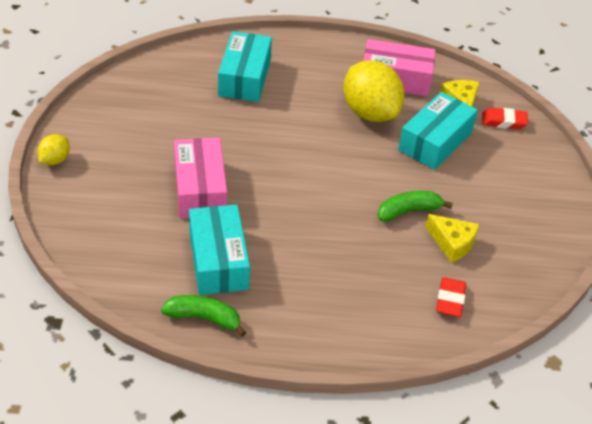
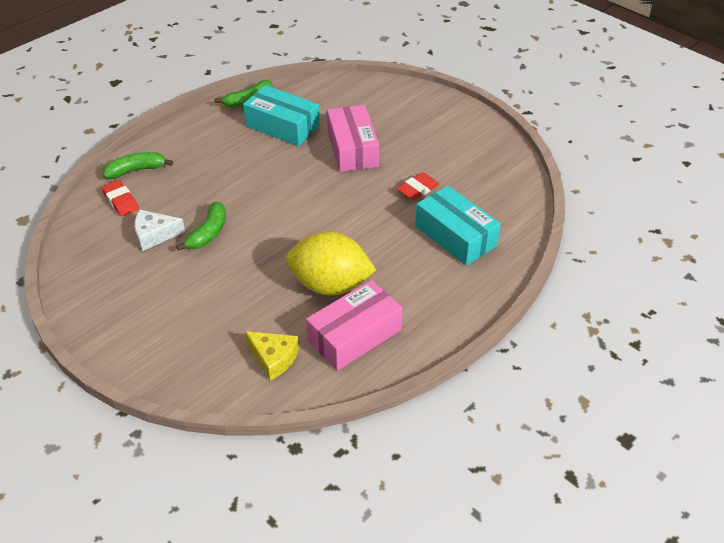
camera: 135 degrees right, 0 degrees up
(55, 160) = (451, 104): yellow lemon -> none
(200, 189) = (352, 149): pink box -> pink box turned 45 degrees clockwise
(404, 324) = (136, 170): none -> green banana
(435, 141) = (252, 302): turquoise box -> none
(452, 243) = (154, 235): yellow cheese -> white cheese
(504, 121) = (216, 371): red eraser -> red eraser (417, 189)

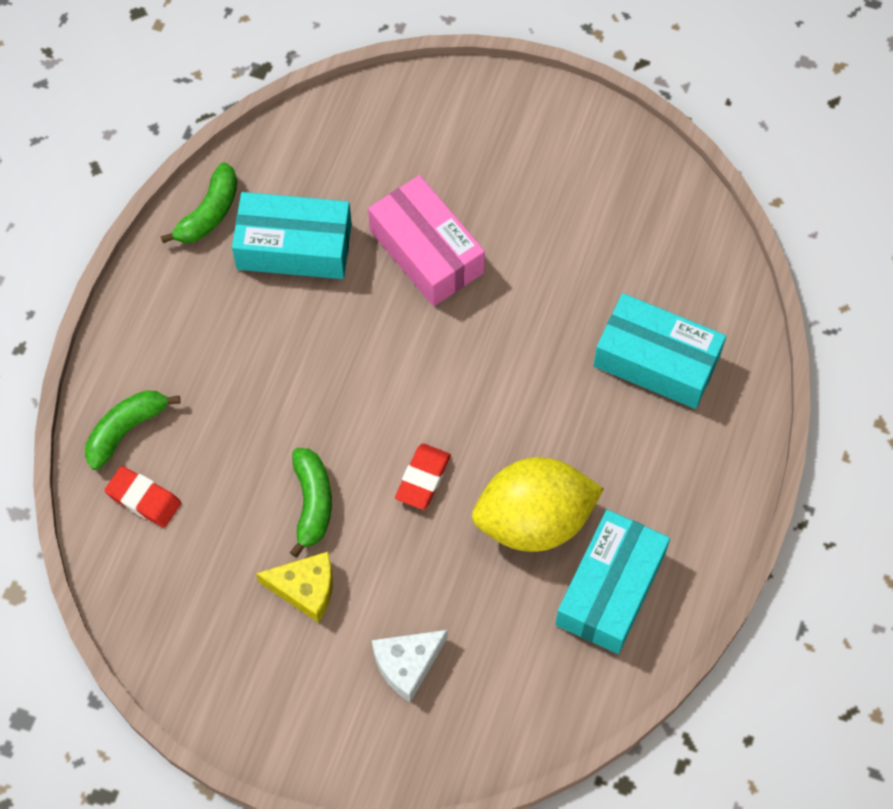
camera: 25 degrees left, 20 degrees up
(154, 235) = (237, 540): white cheese -> white cheese (407, 664)
(273, 358) = (528, 672): yellow cheese -> yellow cheese (305, 589)
(354, 335) = (610, 589): pink box -> turquoise box
(417, 189) = (562, 294): red eraser -> red eraser (423, 478)

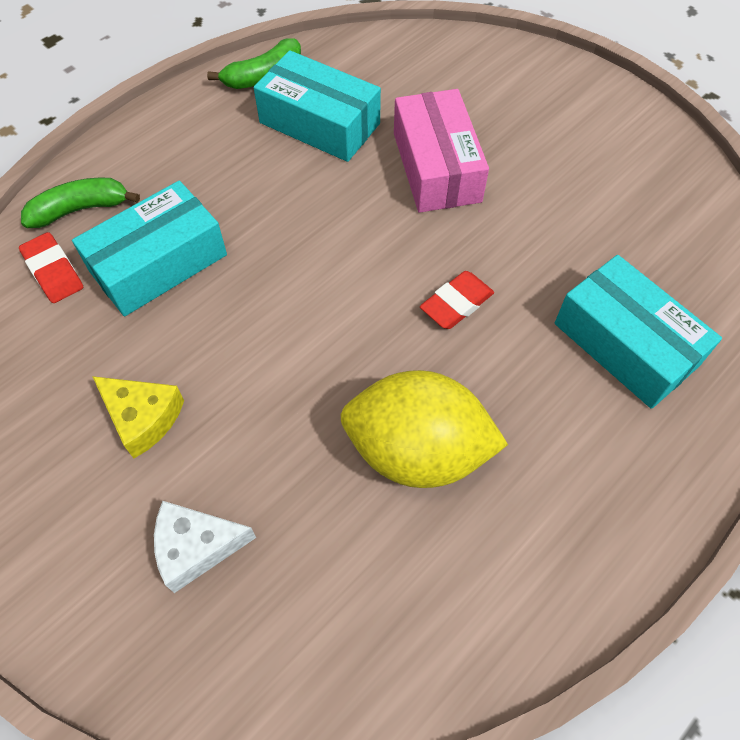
camera: 25 degrees right, 5 degrees down
(312, 503) = (202, 339): green banana -> none
(423, 478) = (323, 360): red eraser -> red eraser (456, 303)
(610, 589) = (468, 566): turquoise box -> turquoise box (158, 263)

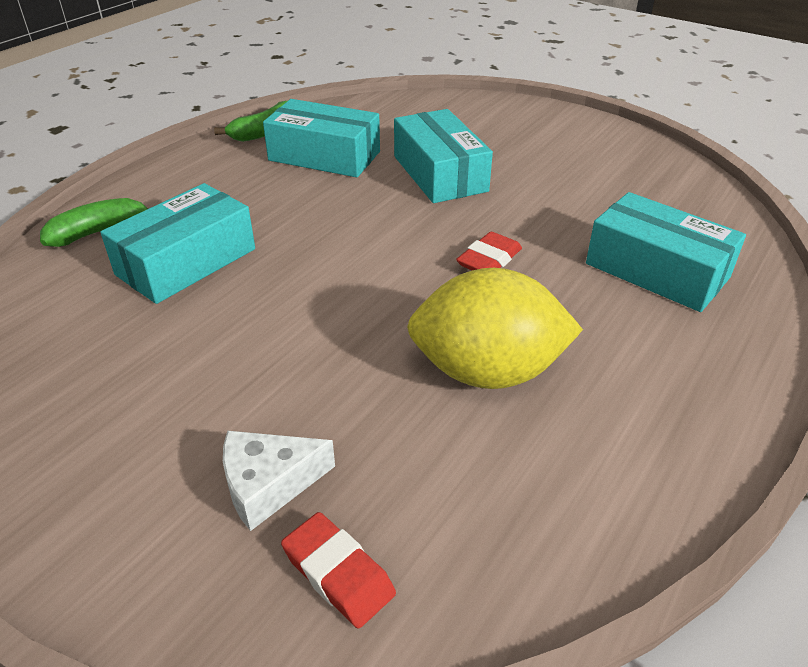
camera: 10 degrees left, 20 degrees down
(53, 271) = (76, 279): red eraser -> red eraser (338, 573)
(143, 418) = (188, 381): yellow cheese -> none
(436, 167) = (440, 173): pink box -> turquoise box

